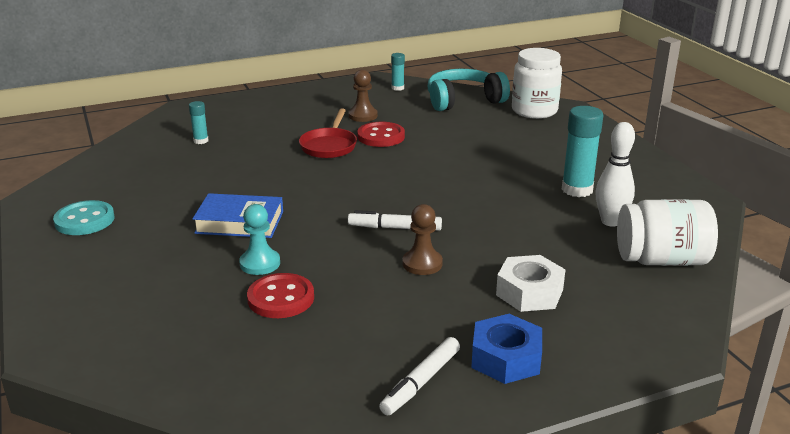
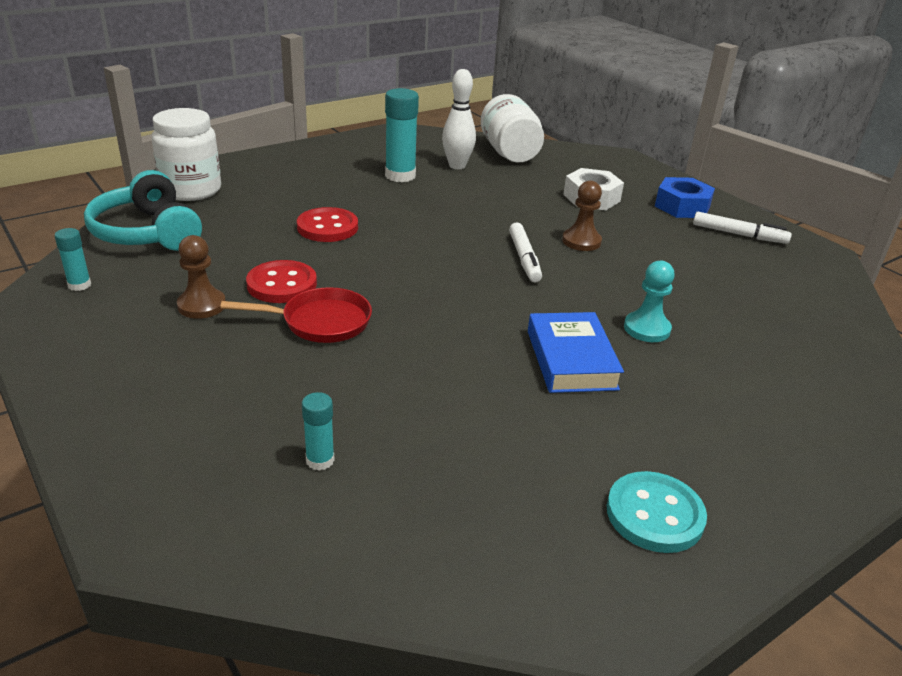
camera: 105 degrees left, 5 degrees up
(281, 298) = (694, 306): red button -> red button (327, 227)

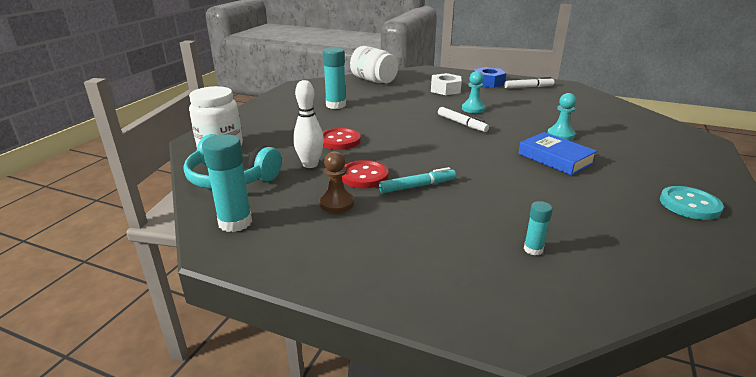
camera: 30 degrees left, 5 degrees down
(79, 285) = (235, 222): turquoise glue stick -> turquoise glue stick, size x1.89
(320, 322) = (417, 186): red pan -> turquoise marker
(457, 166) = (357, 93): white bowling pin -> white bowling pin (310, 164)
(581, 241) = (473, 109): brown pawn -> turquoise pawn

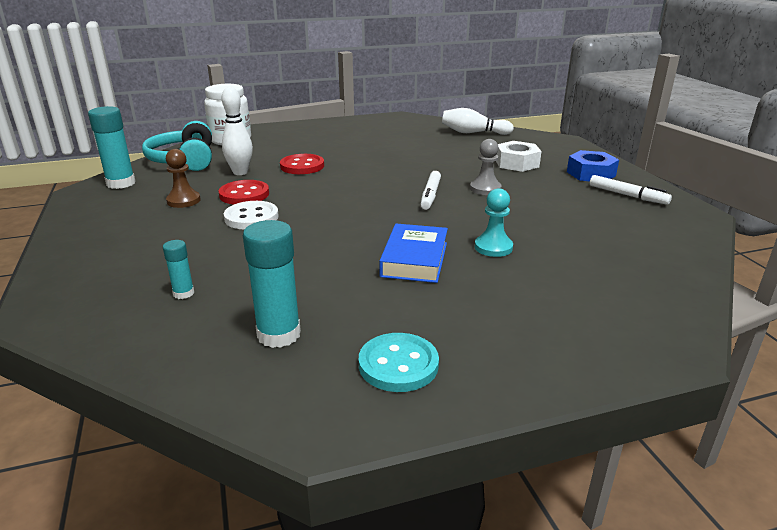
camera: 50 degrees right, 0 degrees up
(336, 105) = (378, 141): turquoise glue stick -> turquoise glue stick (279, 334)
(374, 80) = (473, 133): white jar -> white bowling pin
(417, 186) = (251, 217): turquoise marker -> white button
(473, 109) = (485, 189): turquoise pawn -> grey pawn

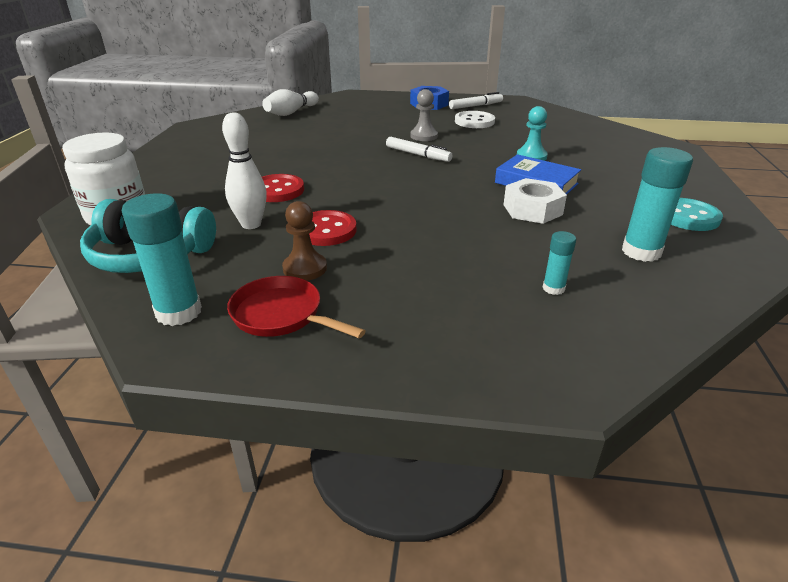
camera: 65 degrees left, 5 degrees up
(122, 208) = (282, 315): none -> red pan
(251, 217) = (395, 234): white button -> white button (474, 121)
(516, 163) = (382, 116): white nut -> white nut (532, 209)

